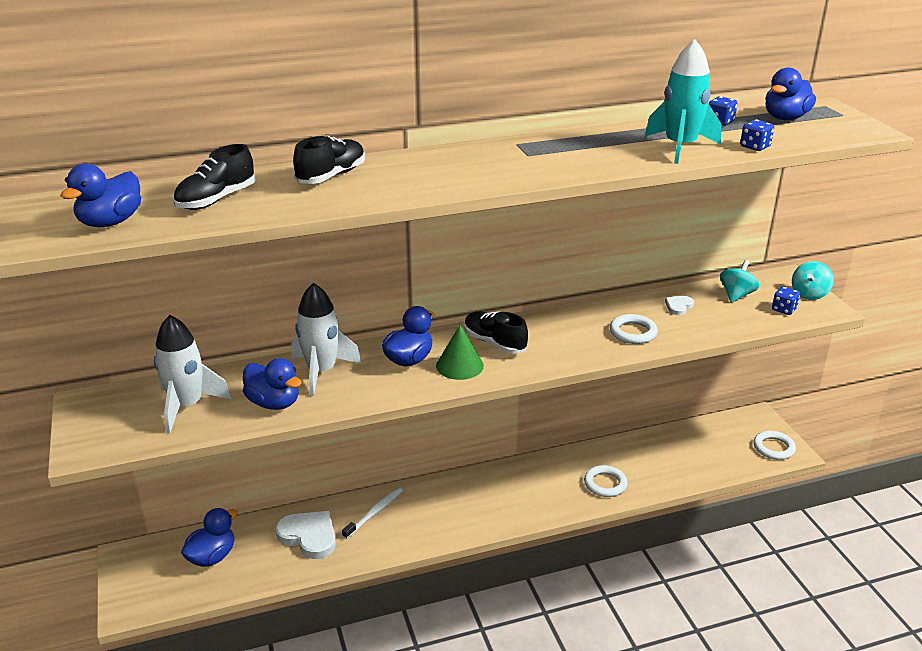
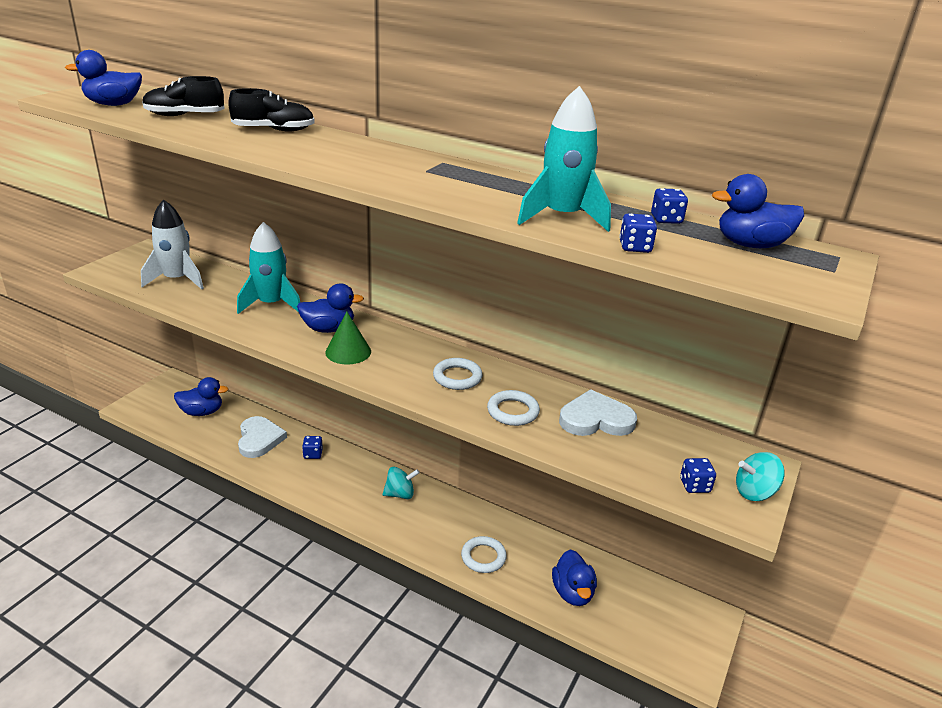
camera: 45 degrees right, 0 degrees up
(274, 403) = (213, 304): blue duck -> blue duck (572, 593)
(322, 371) = (271, 304): white rocket -> turquoise rocket
(374, 512) = (313, 454): white toothbrush -> blue dice
(494, 343) = (400, 353): black shoe -> none
(678, 306) = (596, 419): white heart -> white heart, size x2.02
(736, 295) = (672, 445): turquoise spinning top -> turquoise spinning top (400, 494)
(773, 448) = (681, 652): white ring -> white ring (457, 377)

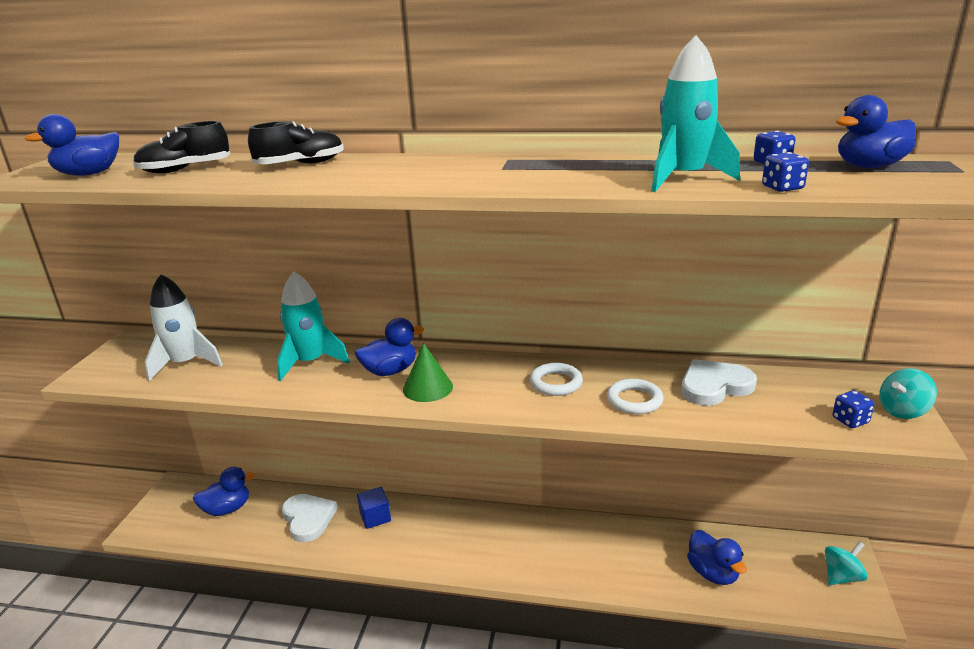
camera: 15 degrees left, 5 degrees down
(313, 454) = (375, 517): blue dice -> blue cube
(400, 494) = (489, 530): turquoise spinning top -> turquoise spinning top (842, 577)
(483, 557) = (609, 566): white ring -> none

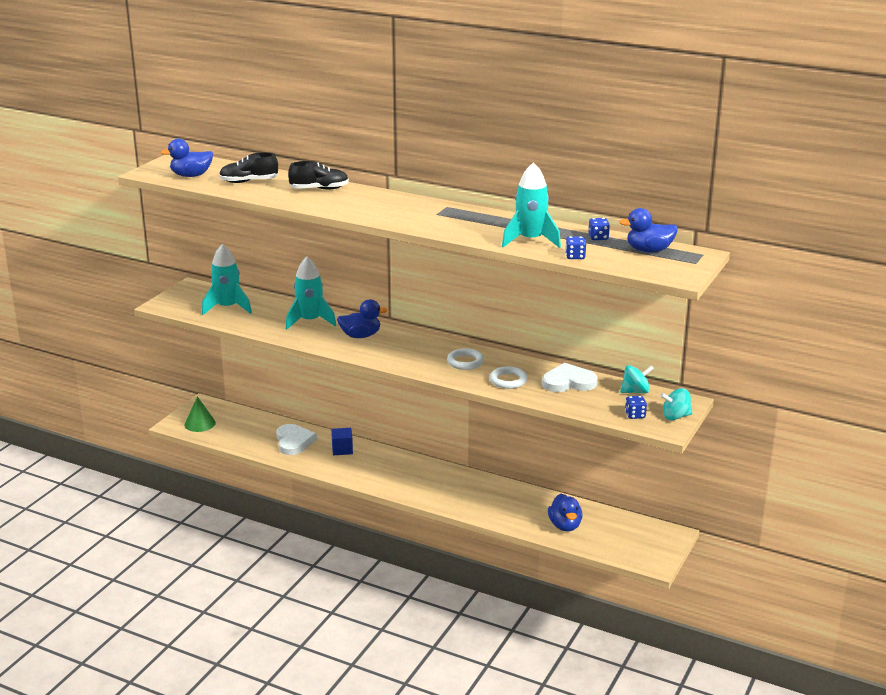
camera: 15 degrees right, 0 degrees up
(185, 363) = (227, 308): white rocket -> turquoise rocket
(227, 509) = (238, 425): blue duck -> none
(427, 388) = (380, 350): green cone -> green cone (200, 423)
(842, 577) = (656, 545): turquoise spinning top -> turquoise spinning top (635, 391)

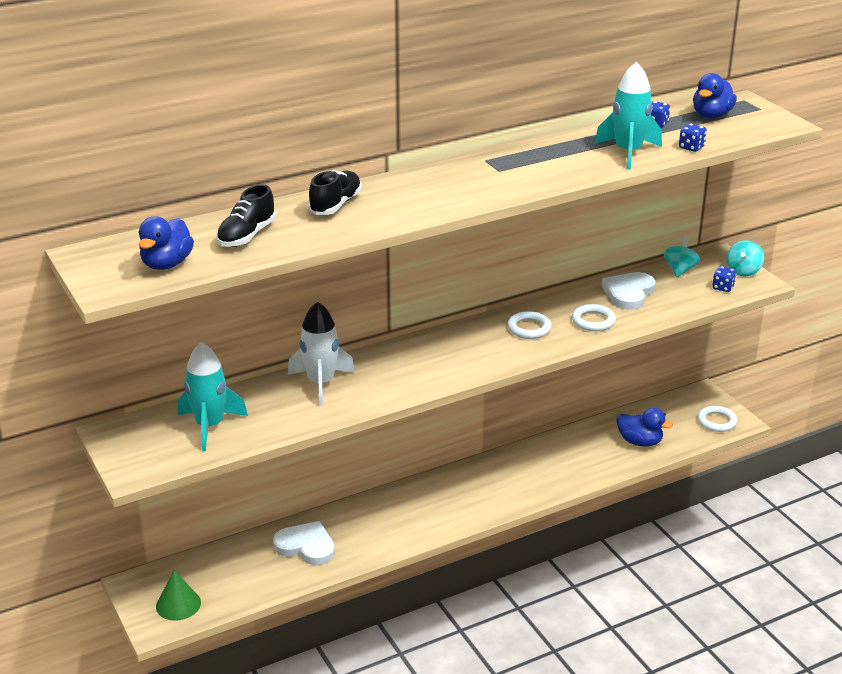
camera: 55 degrees left, 5 degrees up
(310, 321) = (321, 383): turquoise rocket -> white rocket
(342, 450) = (362, 518): blue cube -> none
(360, 336) = (397, 365): blue duck -> none
(640, 552) = (716, 421): none -> white ring

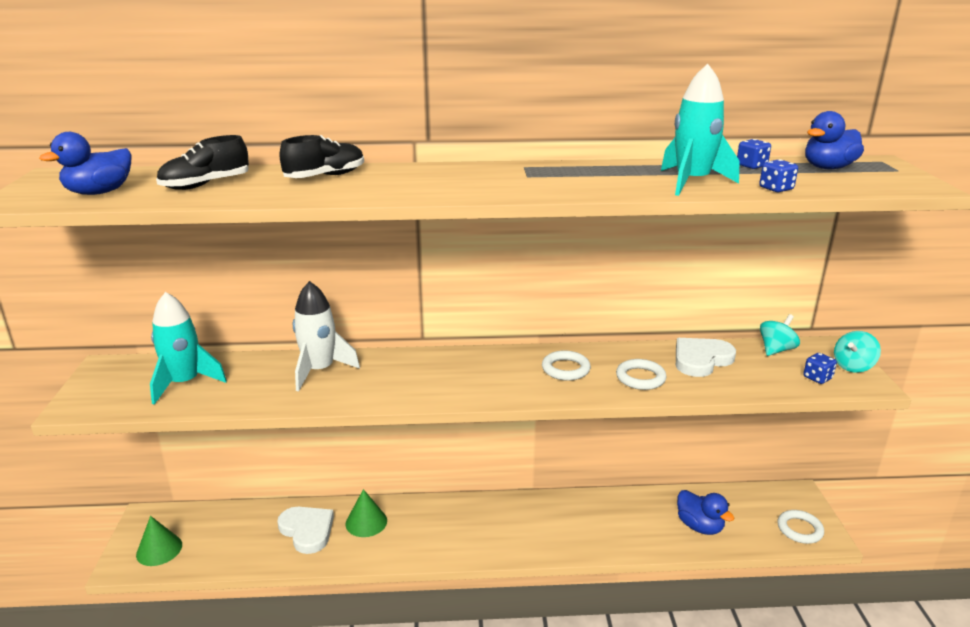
camera: 25 degrees right, 5 degrees down
(355, 523) = (366, 522): none -> green cone

